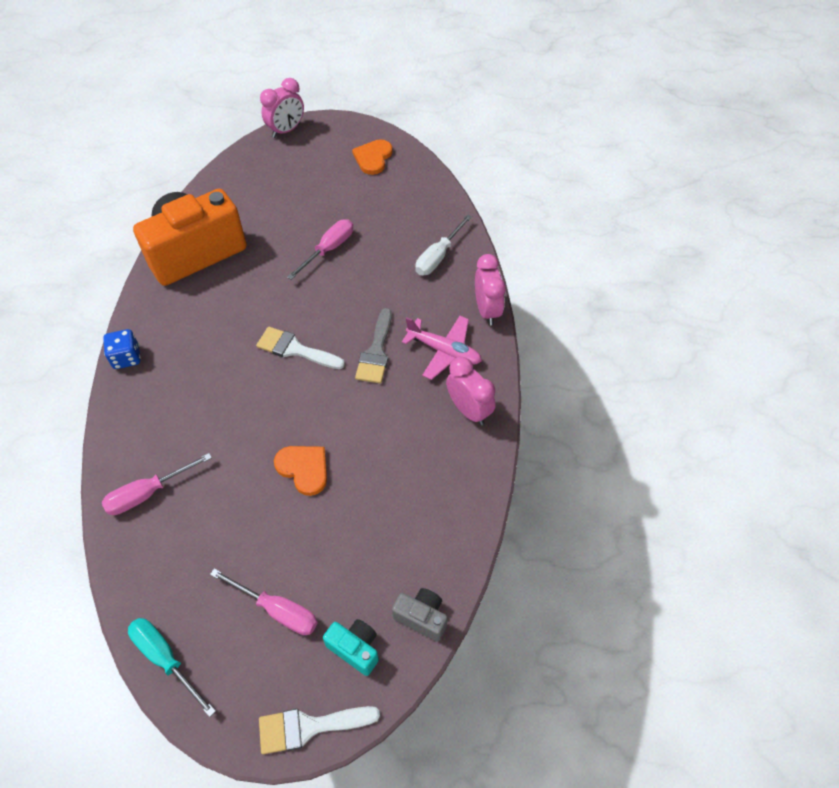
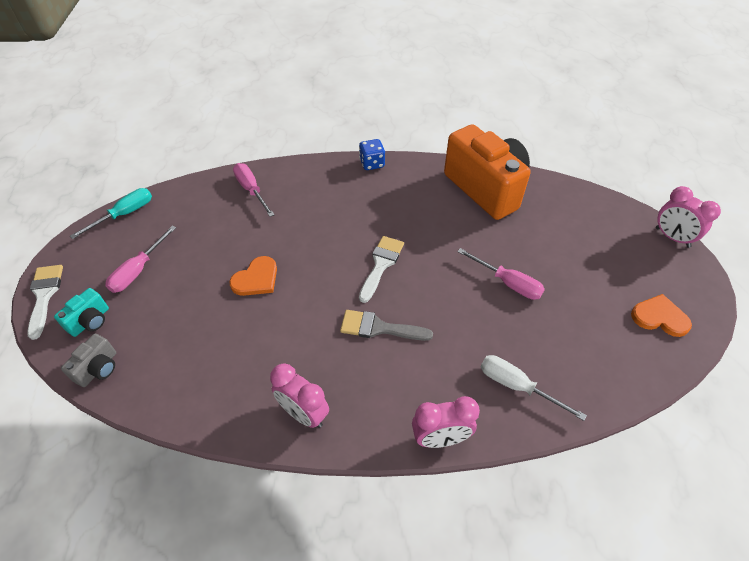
camera: 90 degrees right, 5 degrees down
(444, 351) = (380, 390): pink plane -> none
(468, 410) = (303, 413): pink clock -> pink clock turned 75 degrees clockwise

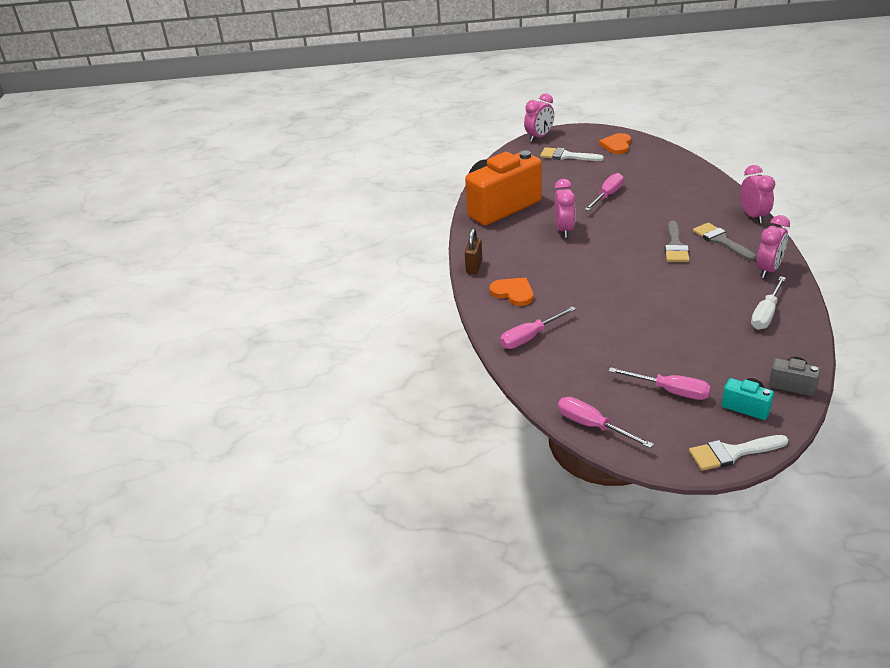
camera: 90 degrees left, 15 degrees down
(124, 214) = (592, 426): turquoise screwdriver -> pink screwdriver
(256, 279) = (650, 313): orange heart -> orange heart (513, 293)
(372, 163) = (474, 267): blue dice -> brown padlock
(381, 264) = (608, 250): white brush -> white brush (566, 156)
(382, 380) = (721, 241): none -> grey brush
(430, 233) = (564, 230): none -> pink clock
(517, 386) = (698, 191): white screwdriver -> white screwdriver (766, 314)

